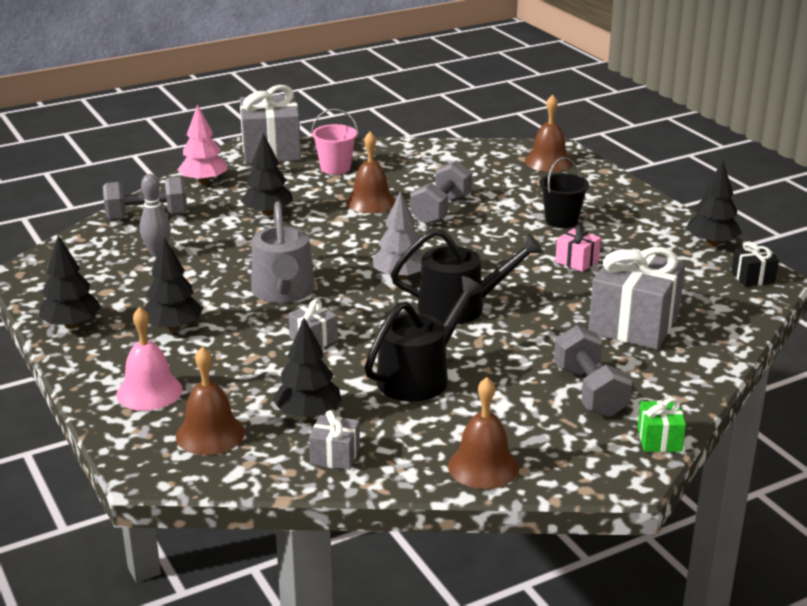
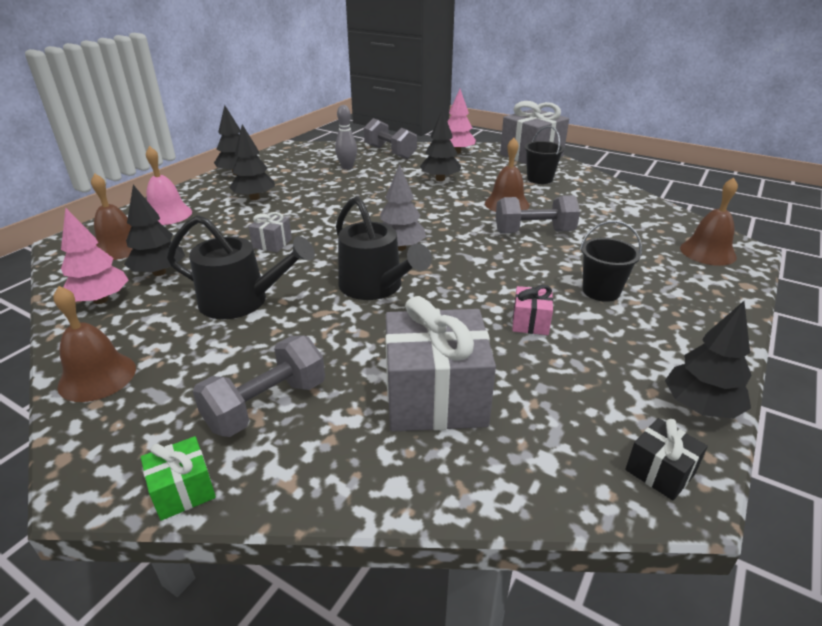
camera: 60 degrees right, 5 degrees up
(283, 292) = (333, 215): grey watering can -> none
(335, 168) = (540, 179): pink bucket -> black bucket
(335, 455) = (101, 300): grey gift -> pink tree

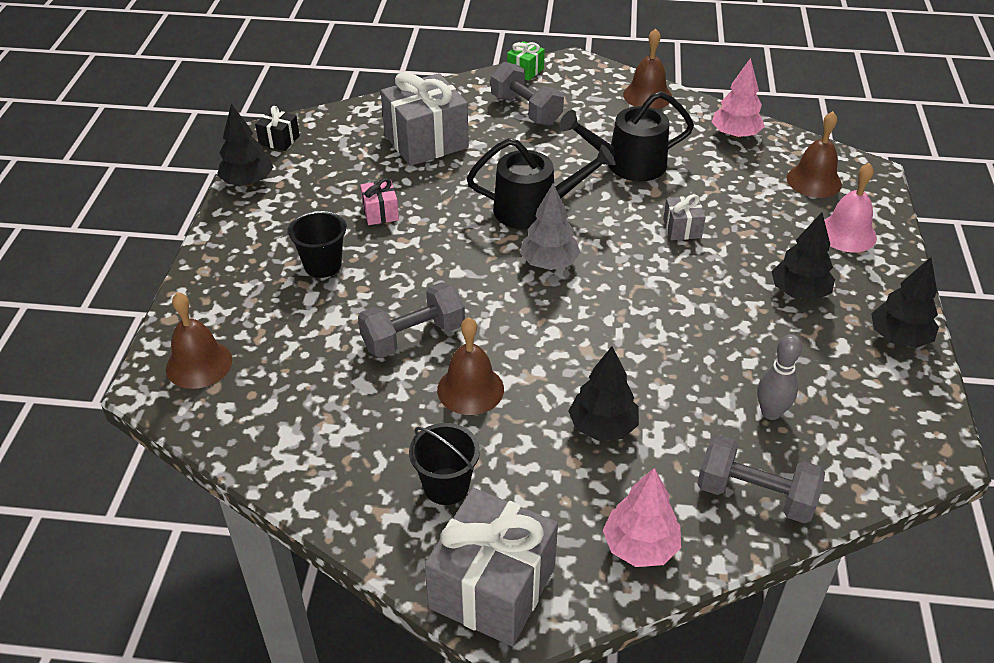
camera: 155 degrees right, 10 degrees up
(159, 272) = (733, 168): black tree -> none
(266, 405) = (526, 110): grey dumbbell -> grey dumbbell turned 60 degrees counterclockwise
(375, 286) = (533, 209): black watering can -> black watering can turned 150 degrees clockwise

